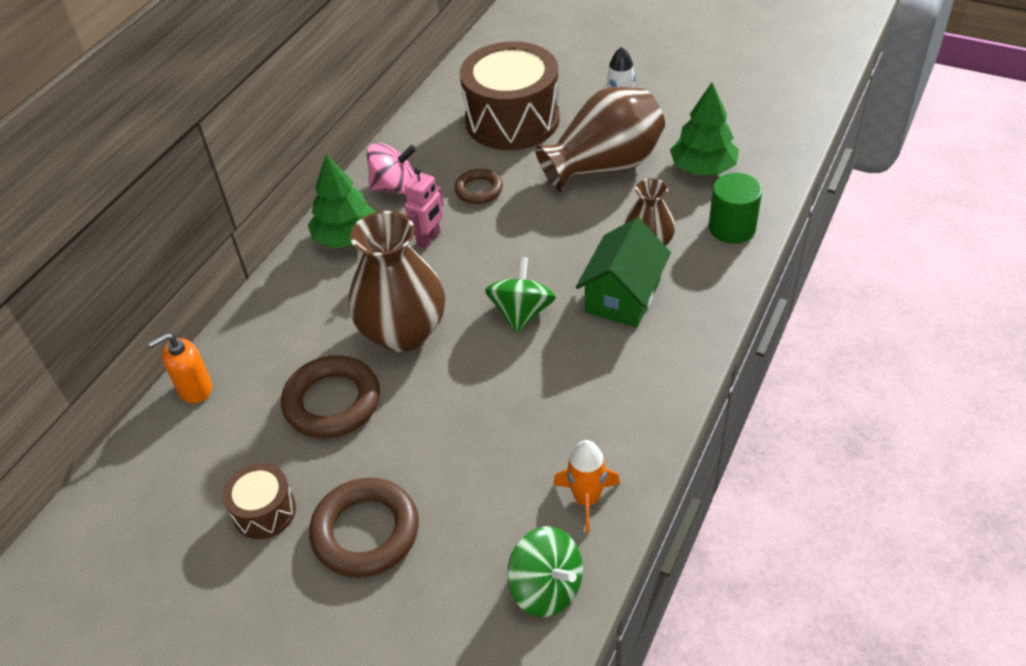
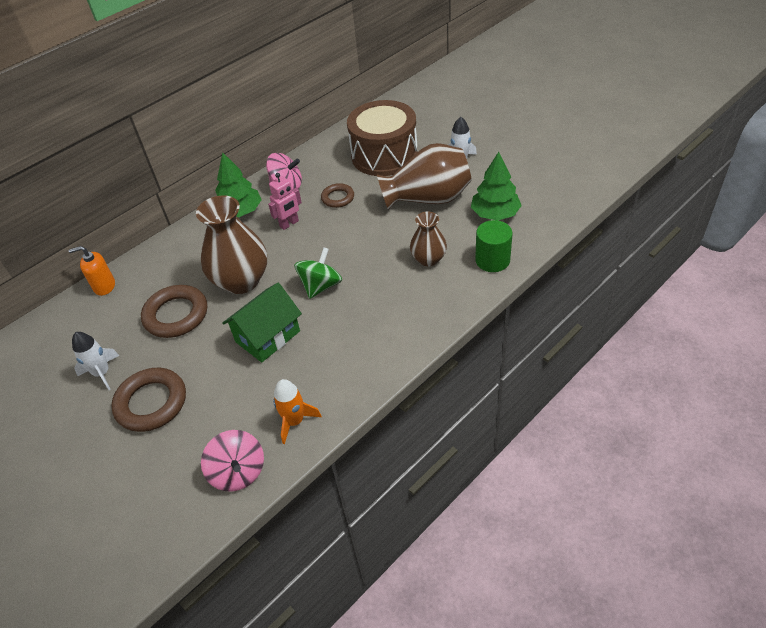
camera: 20 degrees right, 0 degrees up
(264, 511) = (102, 373): brown drum -> white rocket
(546, 588) = (238, 472): green spinning top -> pink spinning top
(623, 296) = (392, 290): green house -> green house (268, 336)

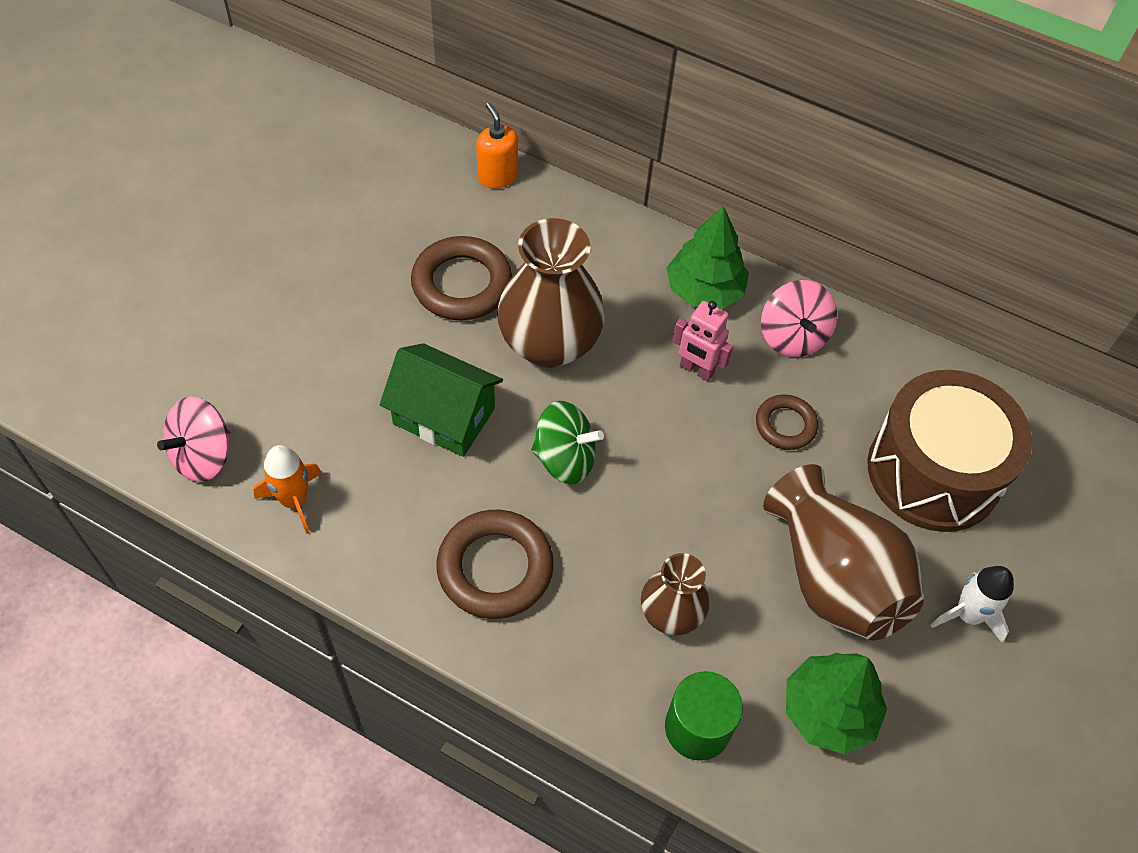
camera: 65 degrees right, 10 degrees up
(102, 373) = (342, 238): white rocket -> none
(151, 403) = (301, 313): brown ring -> brown ring (495, 568)

